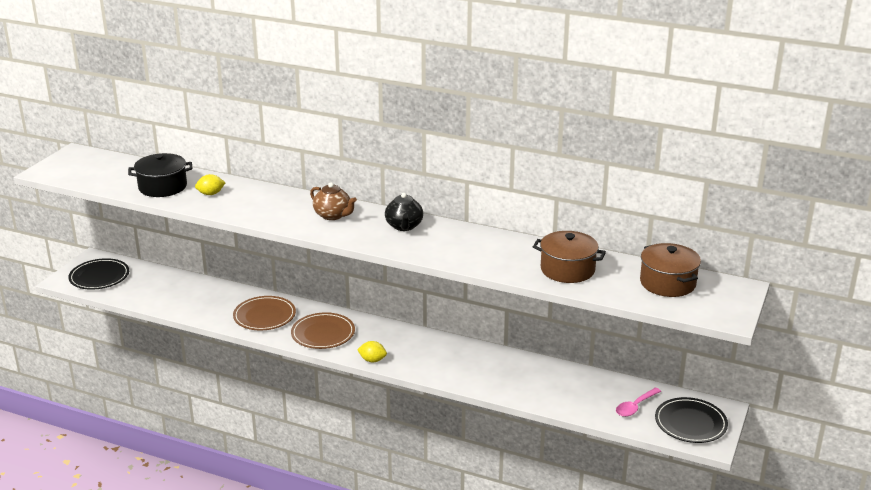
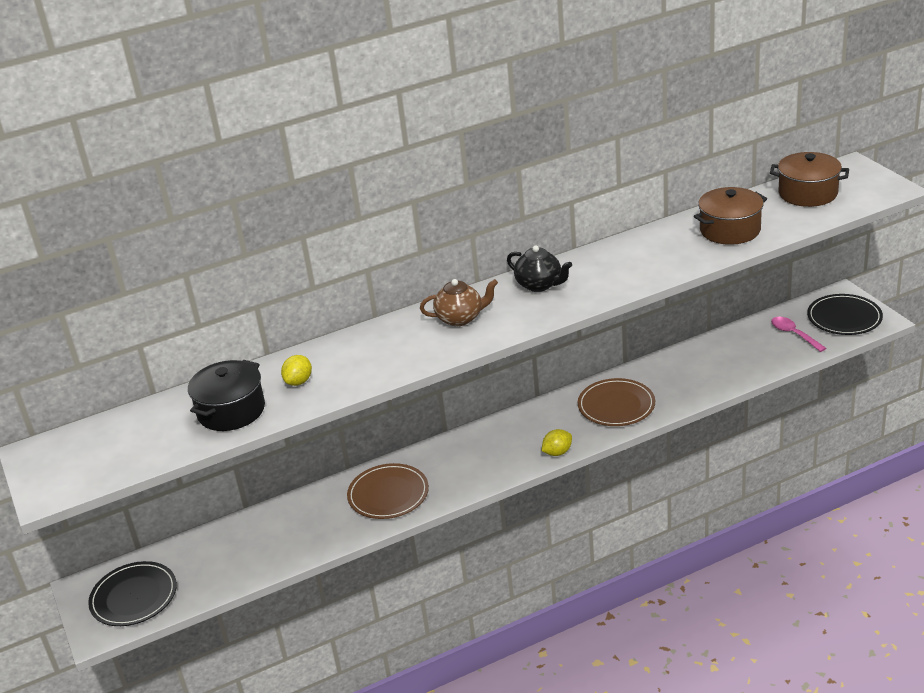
camera: 45 degrees left, 5 degrees up
(323, 333) = (471, 466): brown plate -> brown plate (616, 405)
(635, 407) = (794, 334): pink spoon -> pink spoon turned 150 degrees clockwise

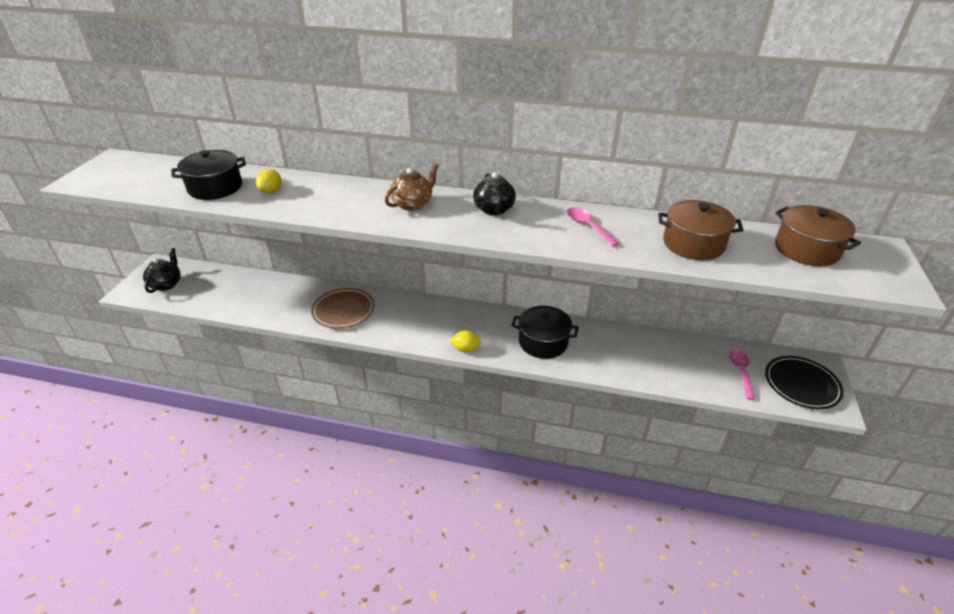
camera: 35 degrees right, 5 degrees up
(134, 597) = (166, 284): black plate -> black teapot
(299, 381) = (271, 191): yellow lemon -> yellow lemon turned 45 degrees counterclockwise
(460, 318) = (413, 204): brown teapot -> brown teapot turned 75 degrees counterclockwise
(616, 405) = (543, 342): brown plate -> black pot
(635, 258) = (587, 226): none -> pink spoon

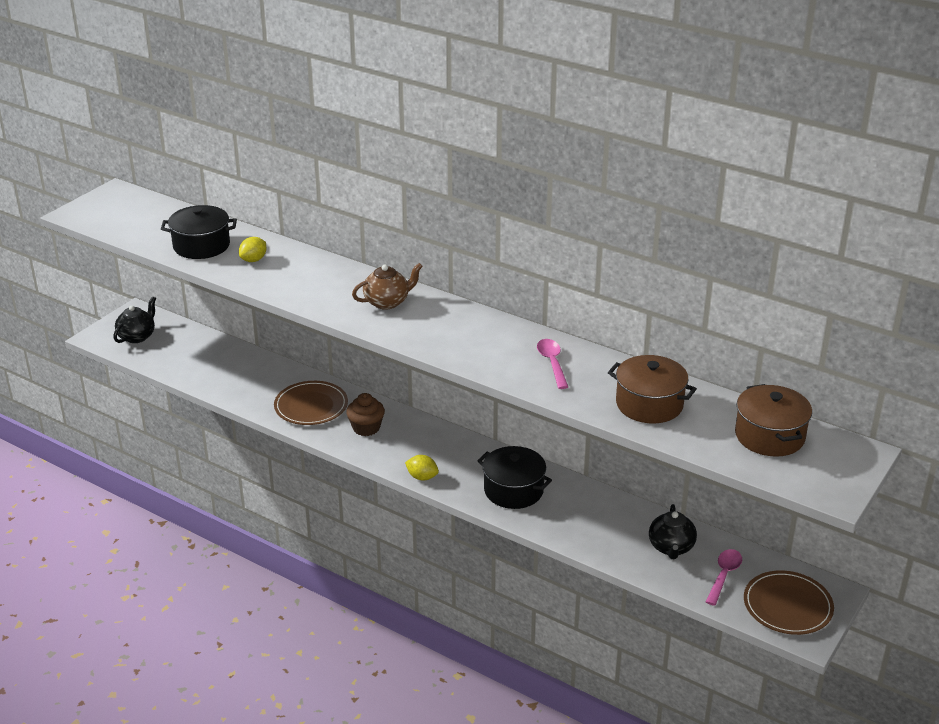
camera: 20 degrees right, 5 degrees down
(398, 318) = (366, 428): none -> brown cupcake
(494, 210) = (467, 325): black teapot -> black teapot (671, 548)
(801, 384) = (787, 606): black plate -> brown plate

